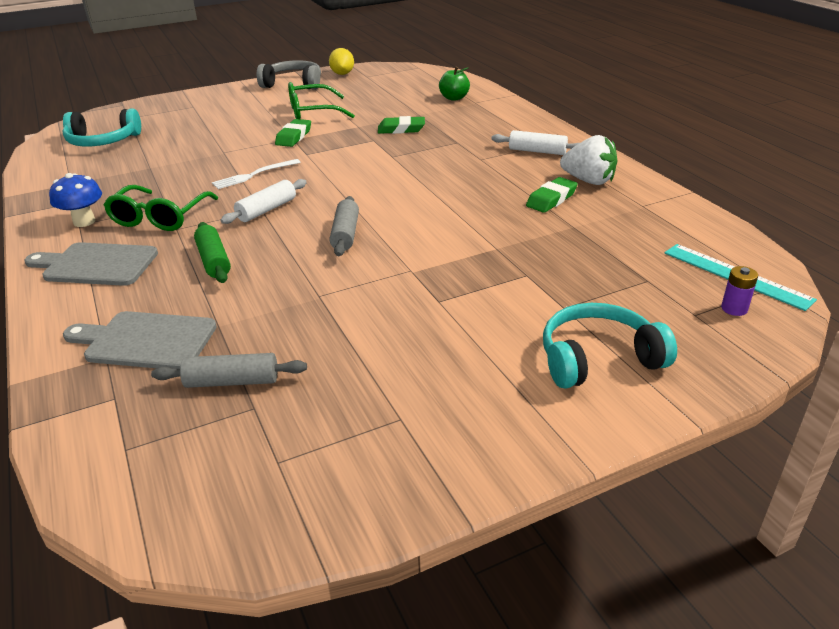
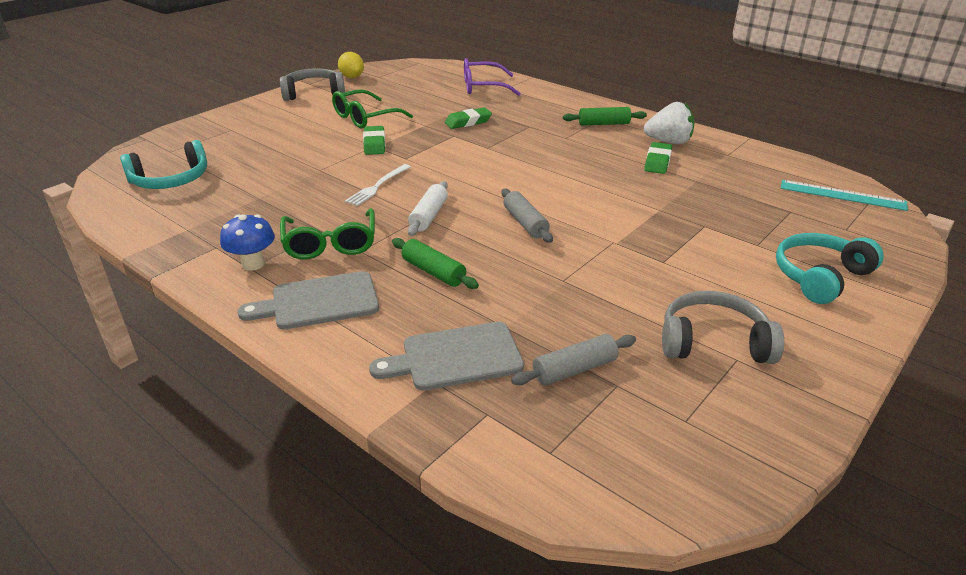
camera: 25 degrees left, 0 degrees up
(395, 394) = (713, 342): none -> grey headphones
(454, 98) = (483, 87): green apple -> purple glasses
(537, 151) = (603, 124): white rolling pin -> green rolling pin
(734, 309) = (865, 219): purple battery -> none

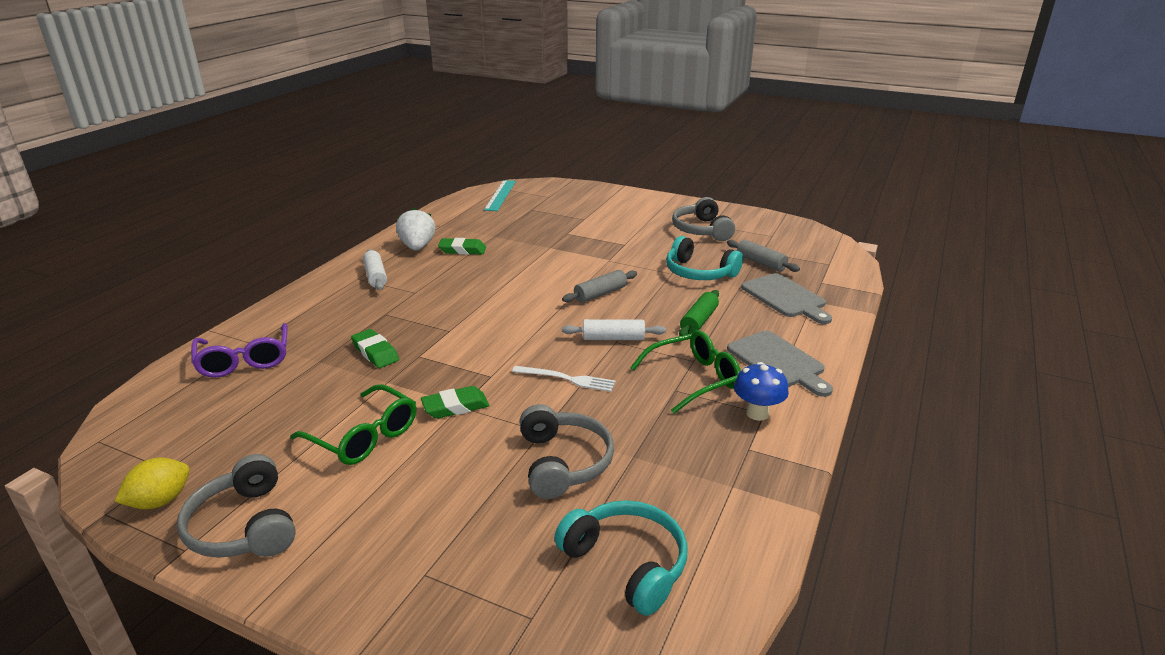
camera: 105 degrees left, 5 degrees down
(278, 173) = (563, 462): none -> grey headphones
(603, 124) = (375, 276): green rolling pin -> white rolling pin
(820, 277) = (612, 205): turquoise headphones -> turquoise headphones (699, 272)

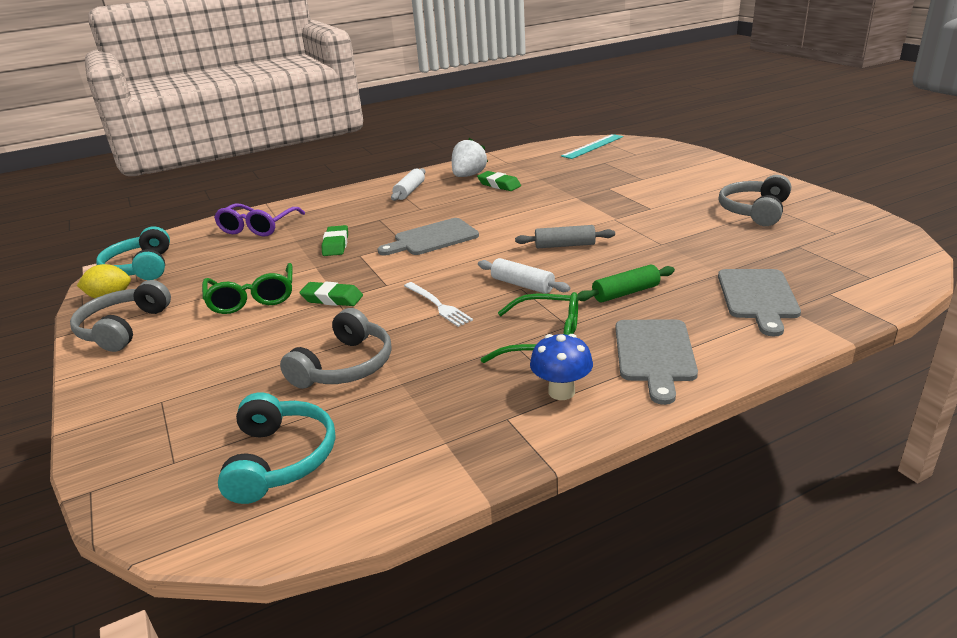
camera: 40 degrees right, 0 degrees up
(471, 318) = (432, 238): none -> grey cutting board
(699, 272) = (691, 250): turquoise headphones -> turquoise headphones (141, 268)
(761, 263) = (779, 256): grey rolling pin -> none

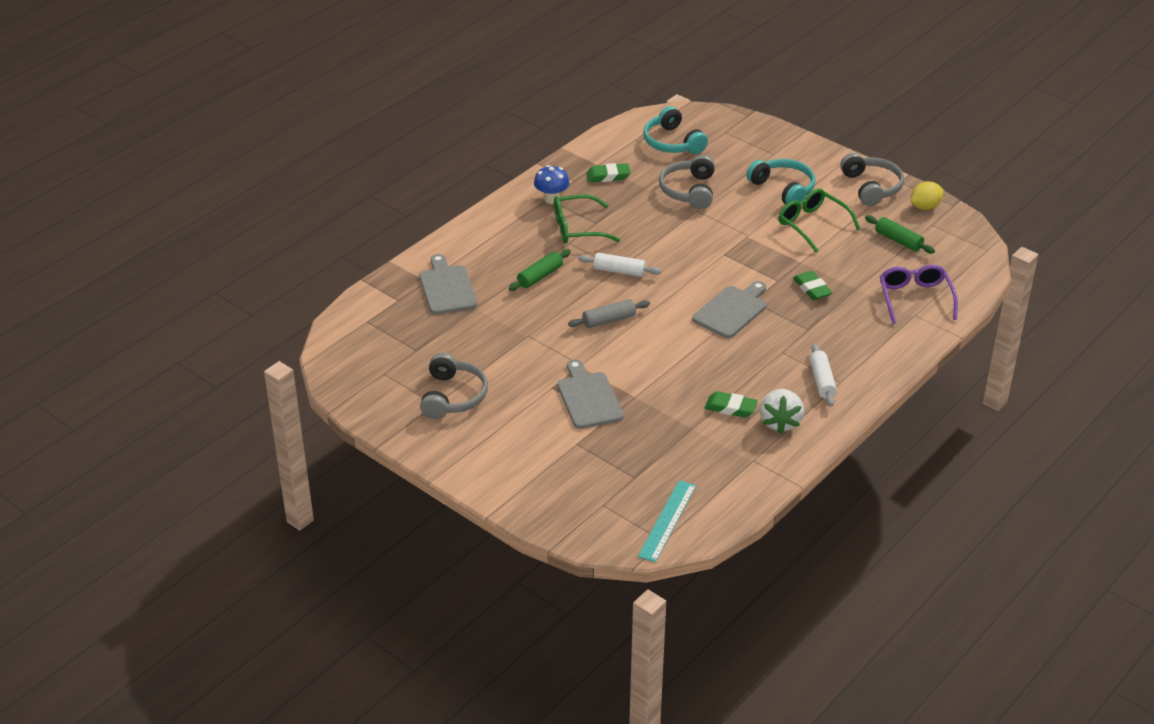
camera: 155 degrees right, 10 degrees up
(141, 268) = (949, 236): turquoise headphones -> turquoise headphones (783, 189)
(193, 271) = (898, 240): none -> green rolling pin
(332, 299) = (751, 235): green eraser -> green eraser (608, 176)
(438, 305) = (668, 243): white fork -> none
(654, 354) = (507, 231): grey cutting board -> grey cutting board (588, 398)

